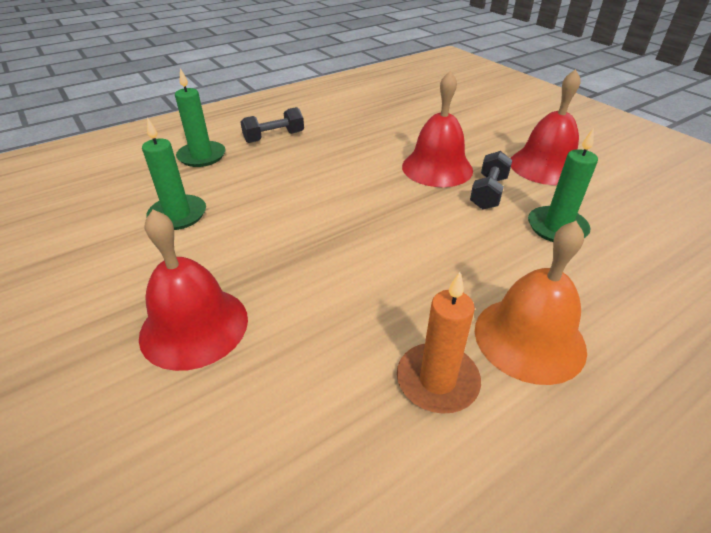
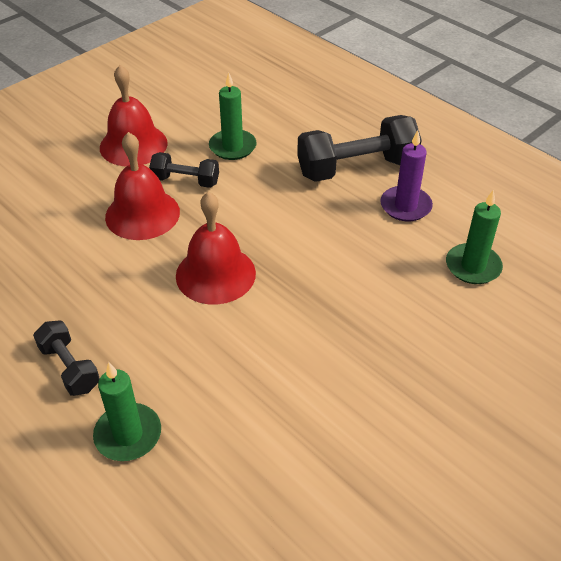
camera: 100 degrees left, 5 degrees up
(178, 215) = (266, 409): green candle -> green candle (473, 266)
(194, 326) = (409, 338): red bell -> red bell (215, 274)
(437, 380) = (405, 206): orange candle -> purple candle
(529, 338) = (356, 168): orange bell -> black dumbbell

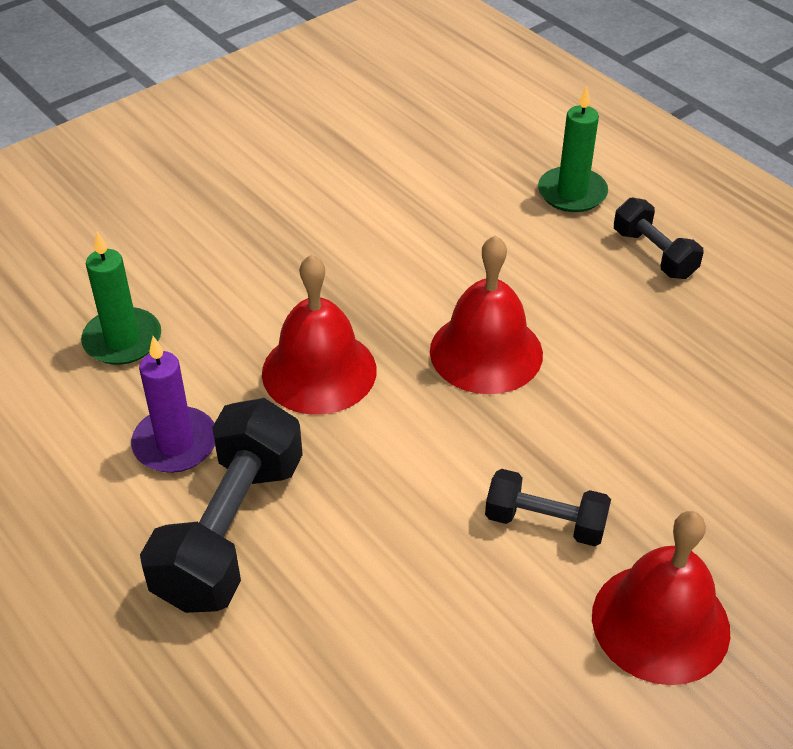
camera: 175 degrees left, 0 degrees up
(142, 214) = (609, 458): red bell -> red bell (319, 371)
(232, 147) = (459, 602): green candle -> none
(356, 168) = (230, 530): black dumbbell -> black dumbbell turned 60 degrees counterclockwise

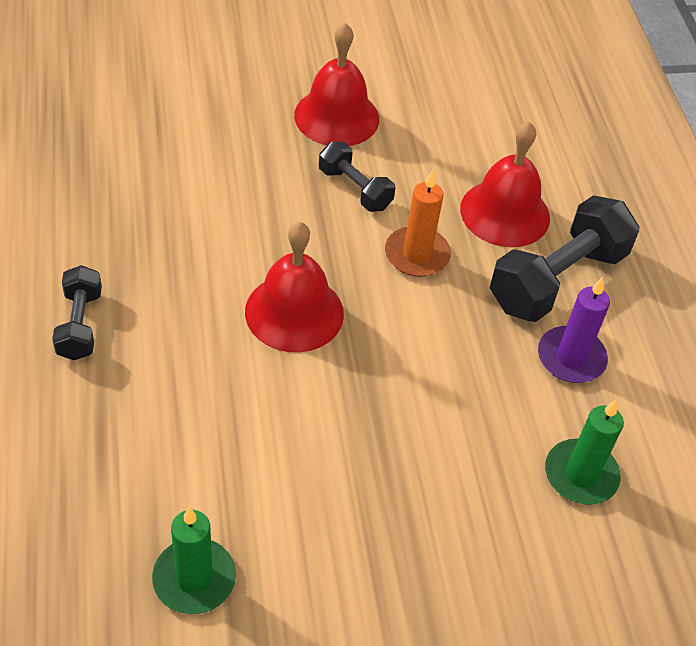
camera: 155 degrees left, 5 degrees up
(319, 371) = (432, 362): red bell -> red bell (505, 213)
(411, 475) = (417, 255): none -> orange candle
(572, 193) = (76, 424): green candle -> green candle (194, 578)

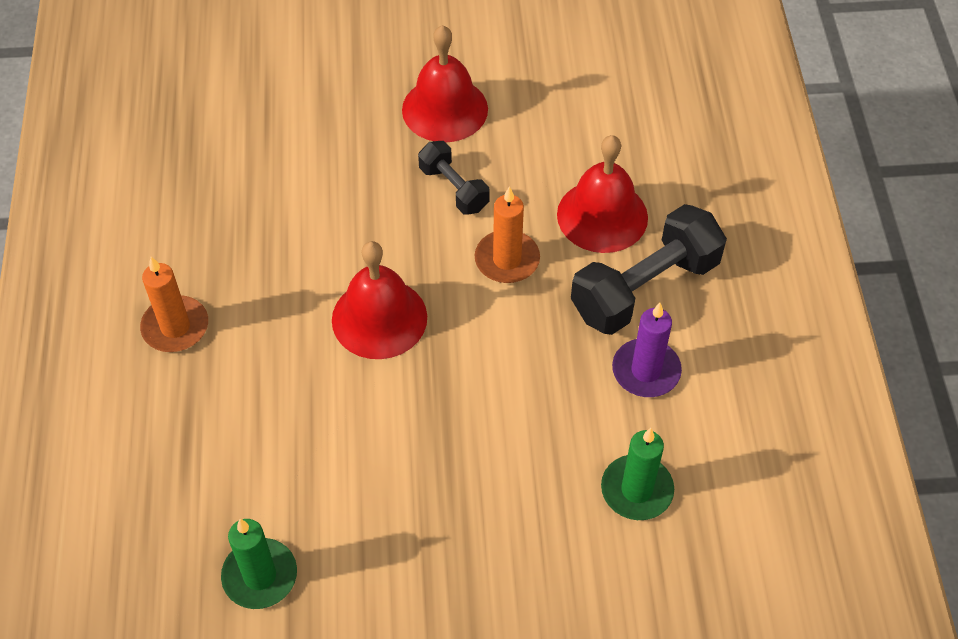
camera: 10 degrees right, 5 degrees up
(80, 325) = (175, 327): black dumbbell -> orange candle

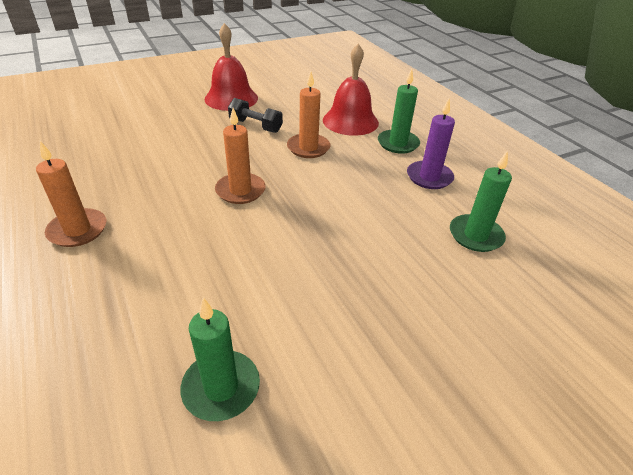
camera: 25 degrees left, 15 degrees down
(379, 318) = (240, 190): red bell -> orange candle
(645, 288) = (398, 143): black dumbbell -> green candle

